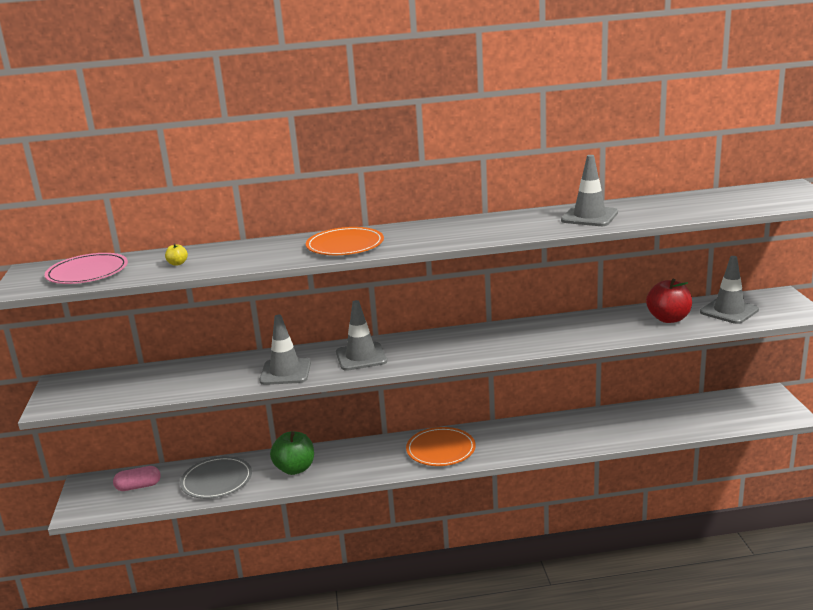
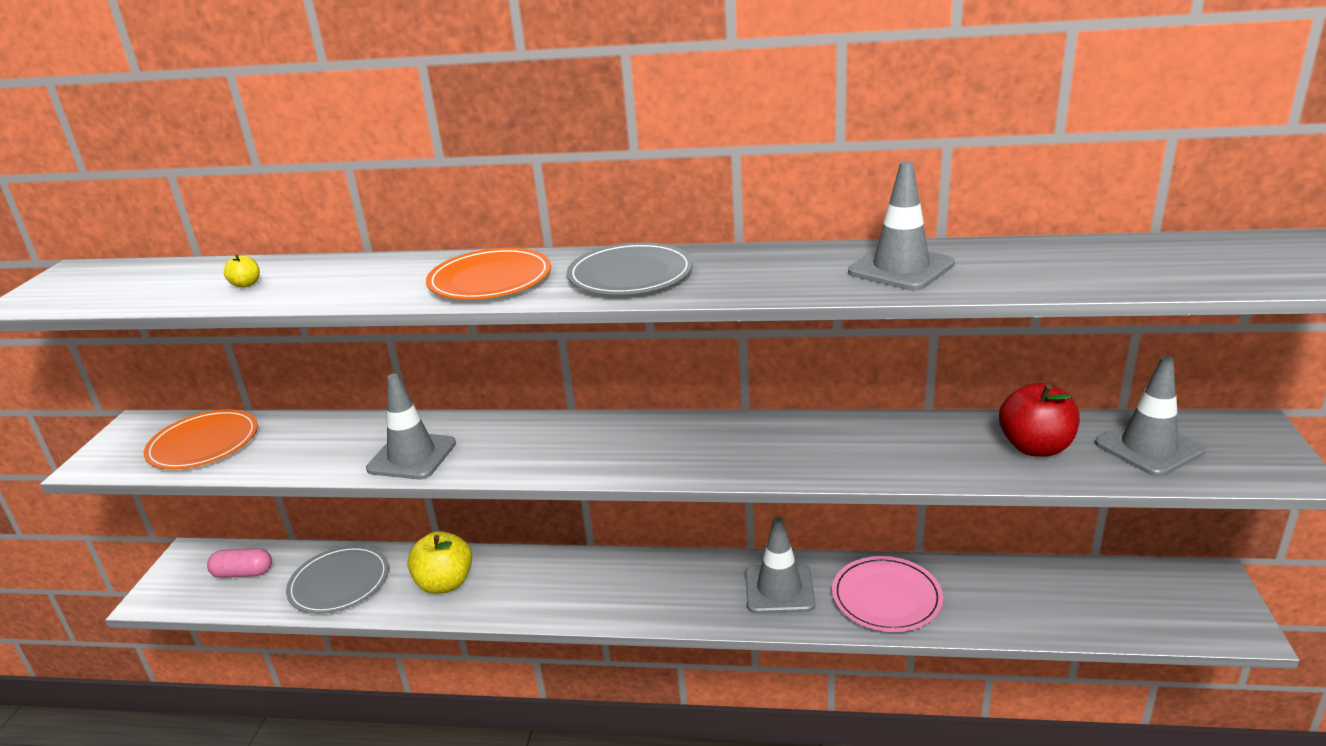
camera: 15 degrees right, 5 degrees up
(87, 272) = (127, 284): pink plate -> pink plate (886, 597)
(295, 469) = (445, 583): green apple -> yellow apple
(361, 357) = (528, 446): grey traffic cone -> grey traffic cone (779, 589)
(432, 234) = (630, 274): none -> grey plate
(441, 449) = (654, 589): orange plate -> orange plate (203, 443)

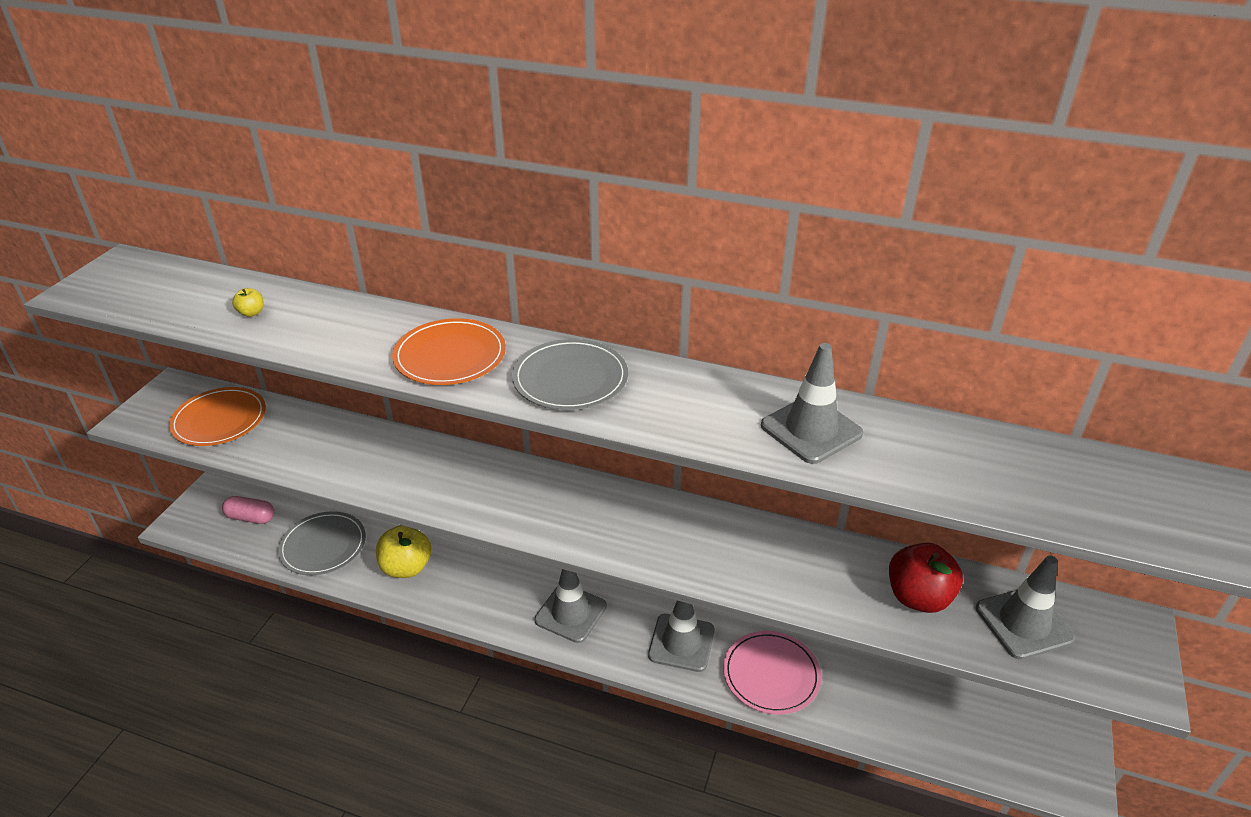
camera: 10 degrees right, 10 degrees up
(412, 456) = (379, 474): grey traffic cone -> grey traffic cone (570, 613)

